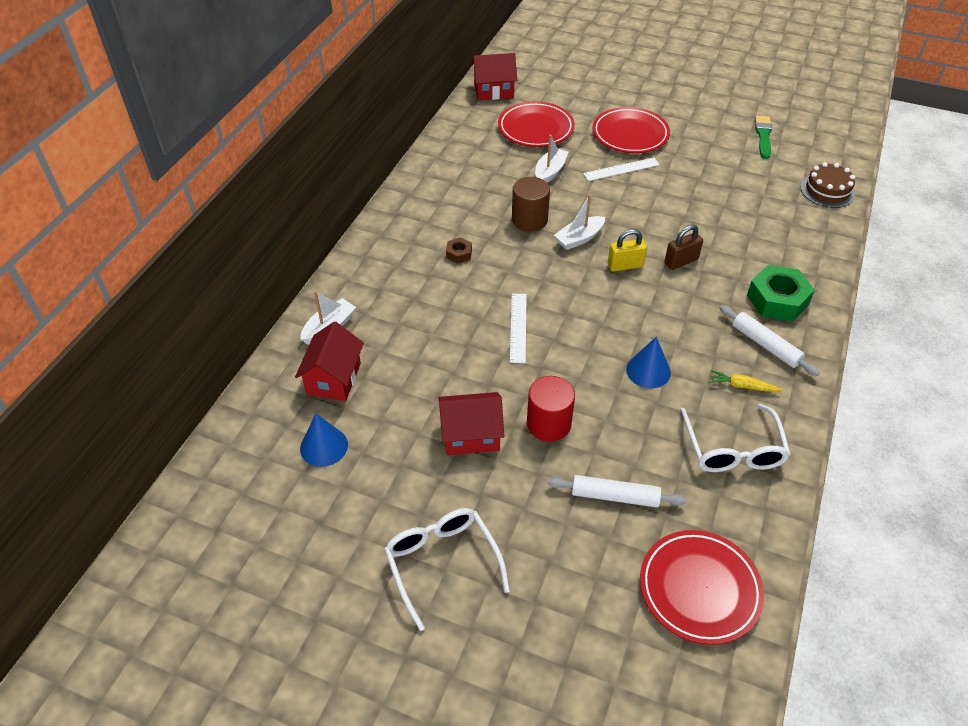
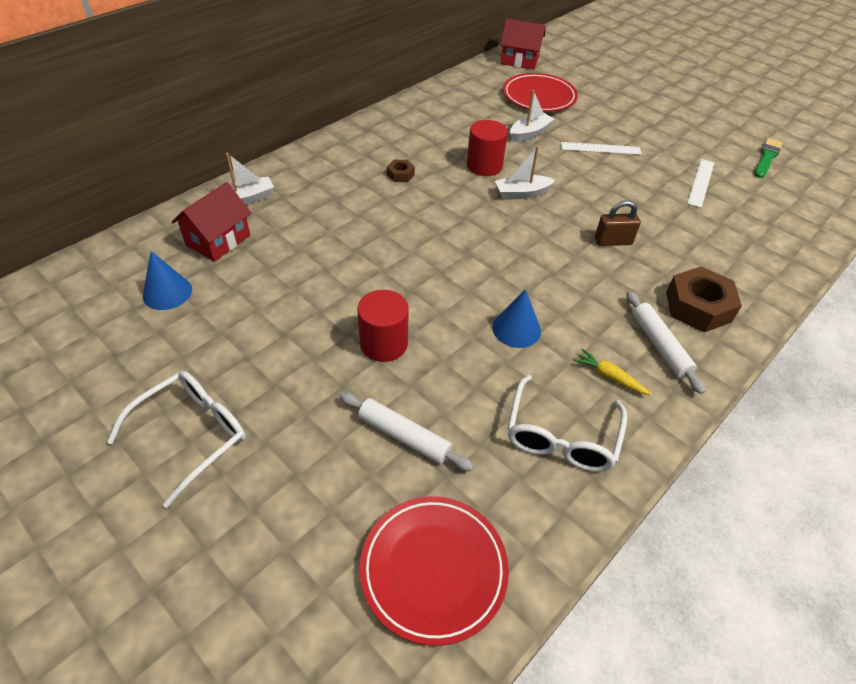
camera: 20 degrees right, 0 degrees up
(442, 563) = (192, 434): white glasses -> white glasses turned 45 degrees clockwise
(471, 435) = (303, 328): red house -> none
(518, 327) = (412, 250): white ruler -> white ruler (700, 182)
(529, 220) = (484, 166): brown cylinder -> red cylinder
(625, 265) = (553, 228): yellow padlock -> none
(630, 134) = (627, 123): red plate -> none
(777, 300) = (698, 307): green nut -> brown nut
(827, 190) = (812, 223): brown cake -> none

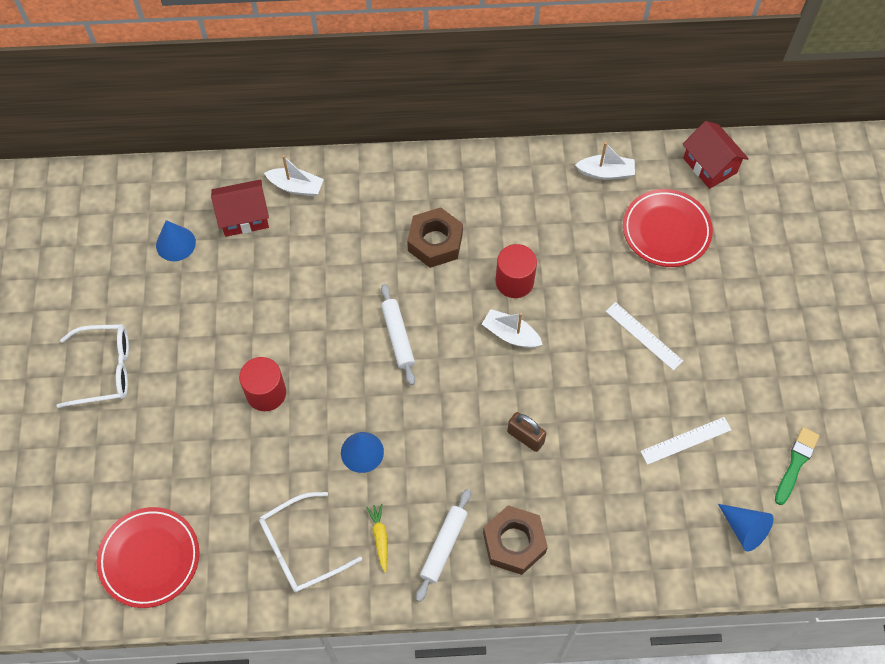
camera: 45 degrees right, 15 degrees up
(400, 174) = (435, 242): brown nut -> brown nut, size x2.05
(404, 436) = (213, 469): white rolling pin -> white rolling pin (398, 337)
(529, 133) = (600, 271): white boat -> white boat (606, 172)
(766, 157) = (796, 463): green brush -> green brush turned 45 degrees counterclockwise
(797, 204) = (744, 529): none -> blue cone

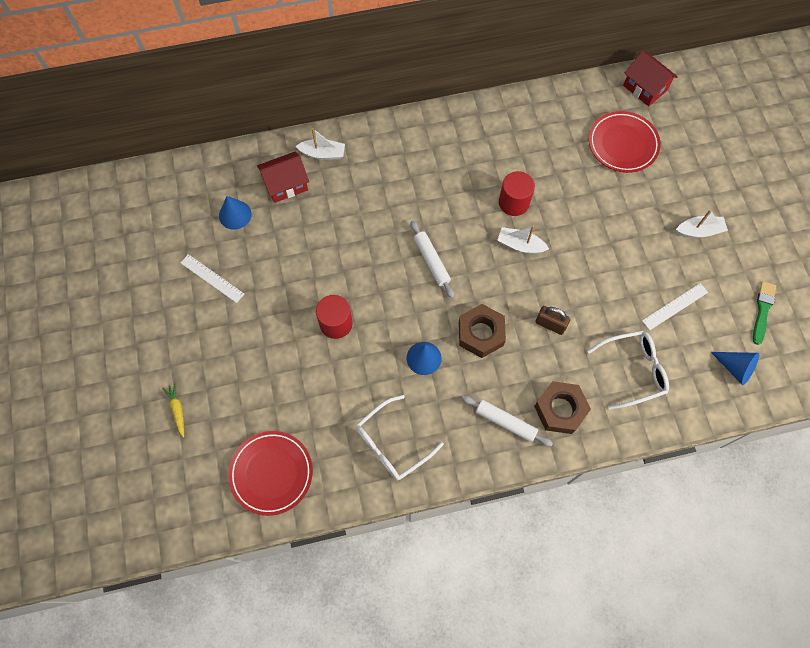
camera: 10 degrees left, 5 degrees up
(105, 370) = (200, 326): white glasses -> white glasses (633, 370)
(380, 538) = (453, 424): yellow carrot -> yellow carrot (177, 410)
(435, 242) = (444, 181): brown nut -> brown nut (480, 333)
(444, 546) = (505, 422): white rolling pin -> white rolling pin turned 75 degrees counterclockwise
(606, 172) = (565, 105): white boat -> white boat (699, 231)
(644, 336) = (624, 229): white ruler -> white ruler (212, 278)

